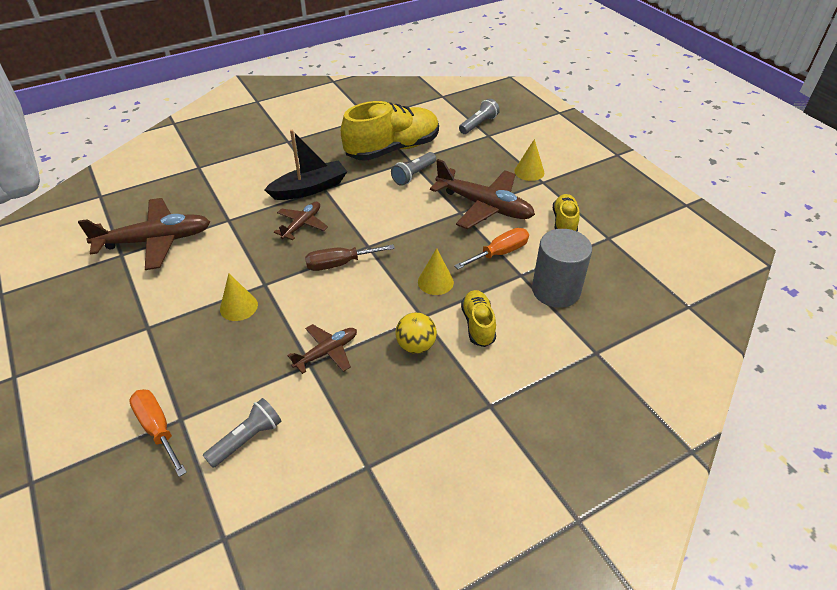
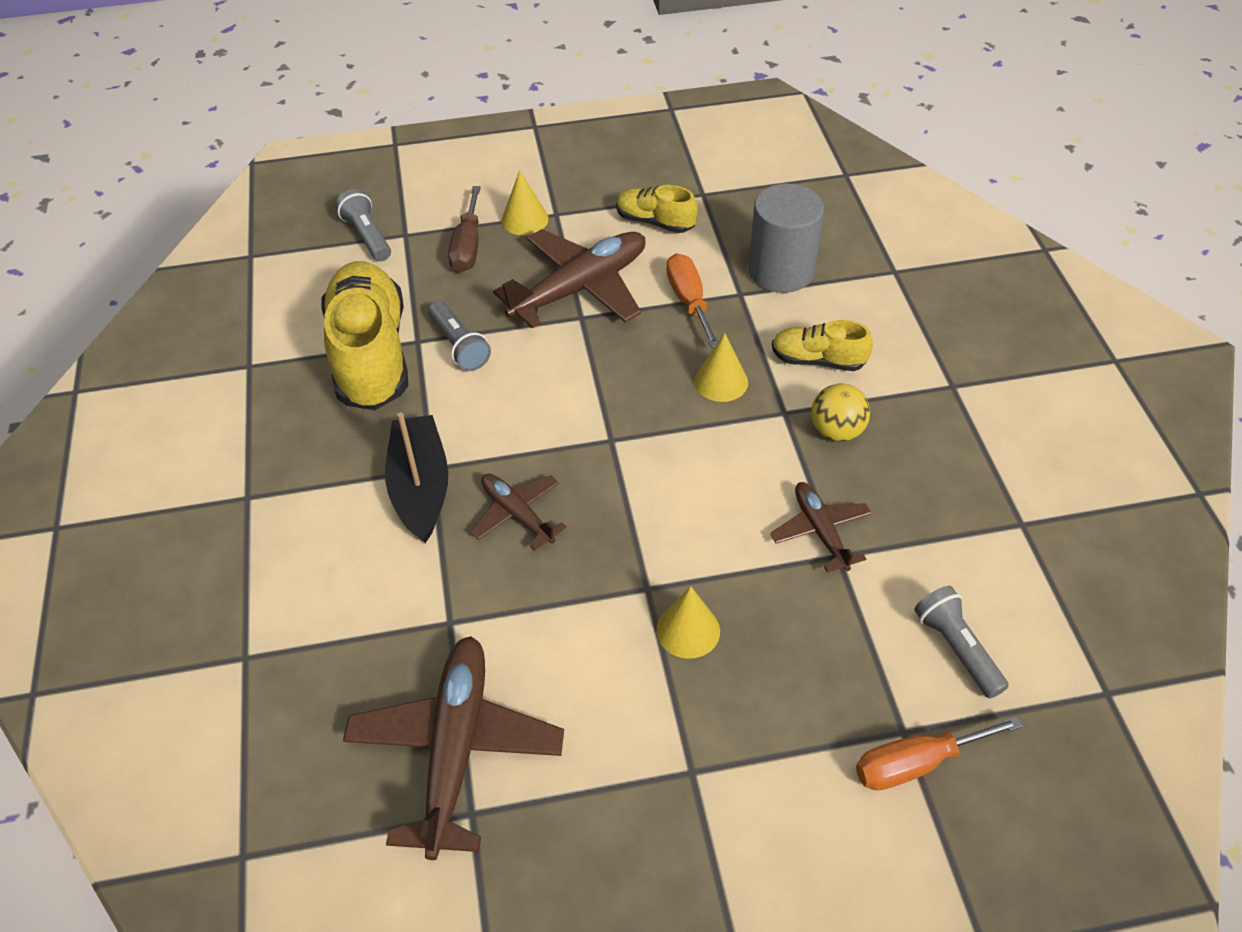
camera: 70 degrees left, 5 degrees up
(339, 264) = (638, 482): brown screwdriver -> brown screwdriver (468, 246)

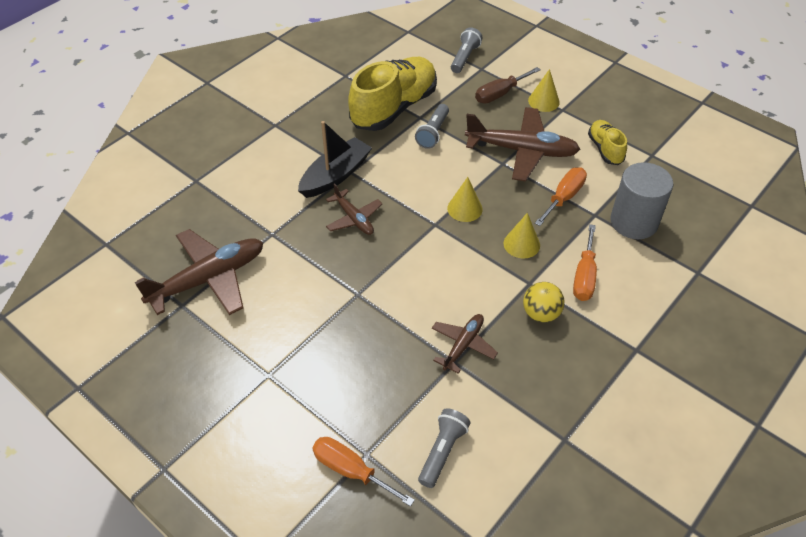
camera: 50 degrees right, 0 degrees up
(517, 514) = (354, 218): brown plane -> brown plane turned 135 degrees clockwise
(688, 630) = (347, 325): yellow cone -> yellow cone (464, 208)
(818, 360) = (584, 276): yellow shoe -> orange screwdriver

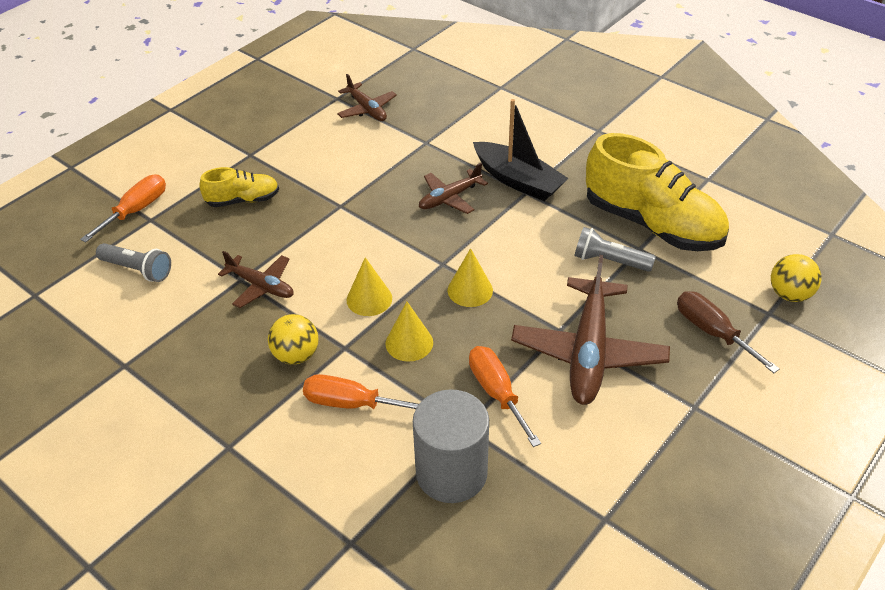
camera: 90 degrees right, 5 degrees down
(209, 279) = (367, 109): brown plane -> brown plane, size x0.55
(464, 57) = (789, 294): grey flashlight -> yellow ball
(543, 101) = (709, 384): yellow cone -> yellow cone (369, 299)
(564, 197) = (497, 393): orange screwdriver -> orange screwdriver turned 150 degrees counterclockwise
(605, 149) = (608, 454): yellow shoe -> yellow shoe (243, 200)

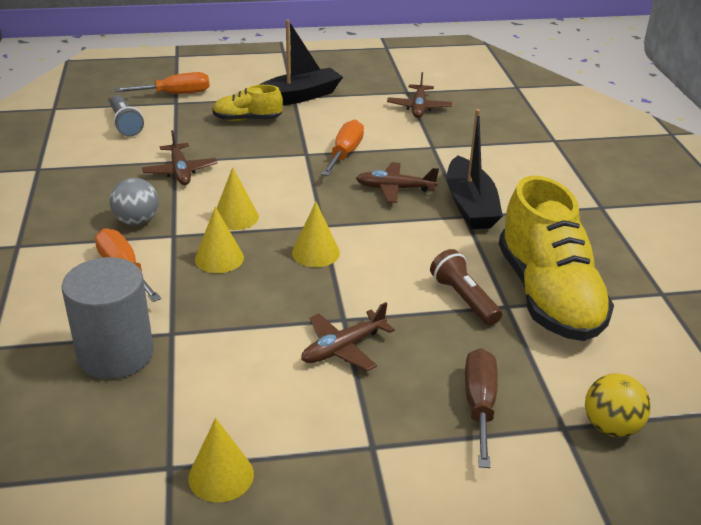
camera: 40 degrees right, 10 degrees down
(243, 200) = (247, 119): yellow shoe -> yellow shoe turned 150 degrees clockwise
(254, 152) = (298, 97): none -> black boat
(296, 355) = (137, 221): yellow ball -> grey ball
(497, 393) = (228, 328): orange screwdriver -> orange screwdriver (345, 153)
(588, 352) = (343, 348): brown plane -> brown plane, size x0.55
(609, 261) = (463, 299): grey flashlight -> brown flashlight
(642, 498) = (221, 476): none -> yellow cone

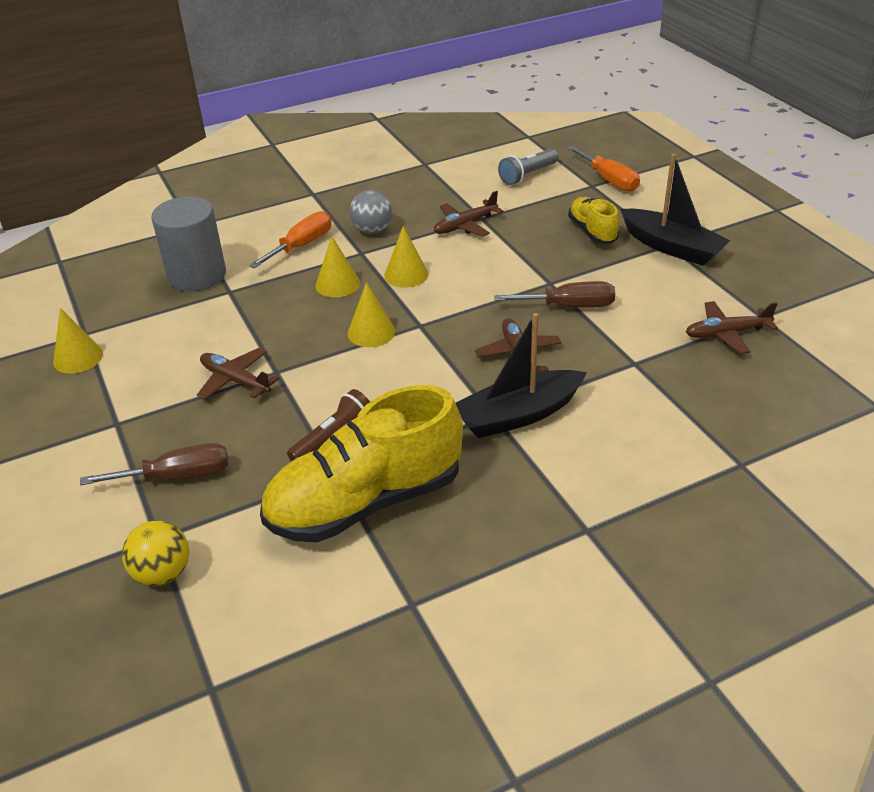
camera: 75 degrees right, 5 degrees up
(345, 153) = (569, 306): orange screwdriver -> brown screwdriver

